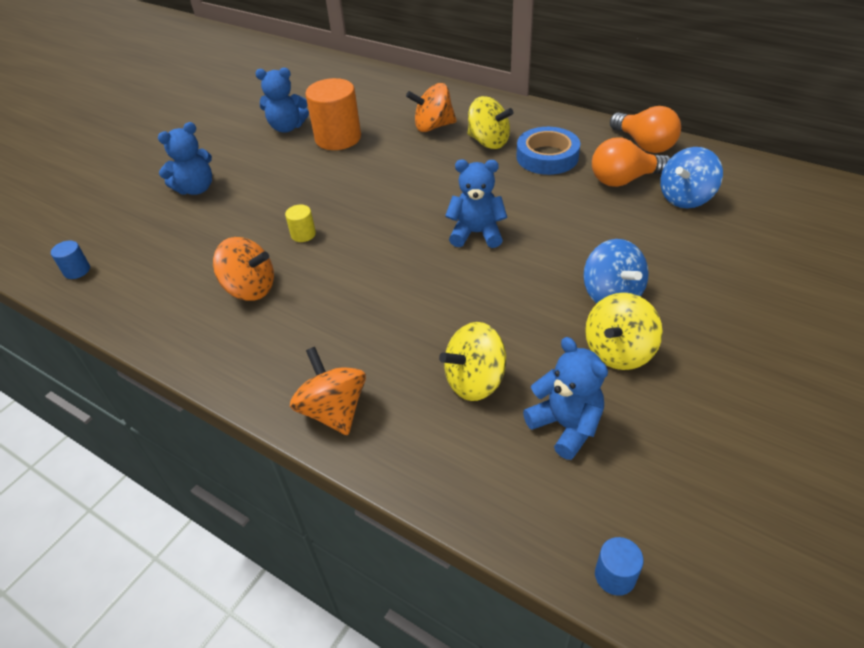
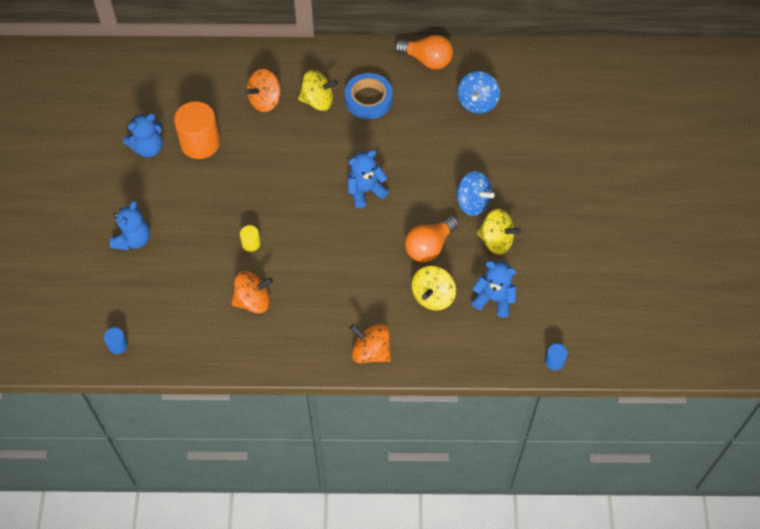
camera: 35 degrees left, 15 degrees up
(618, 351) = (496, 240): yellow spinning top -> yellow spinning top turned 75 degrees counterclockwise
(624, 180) = (431, 101): orange light bulb -> orange light bulb (429, 246)

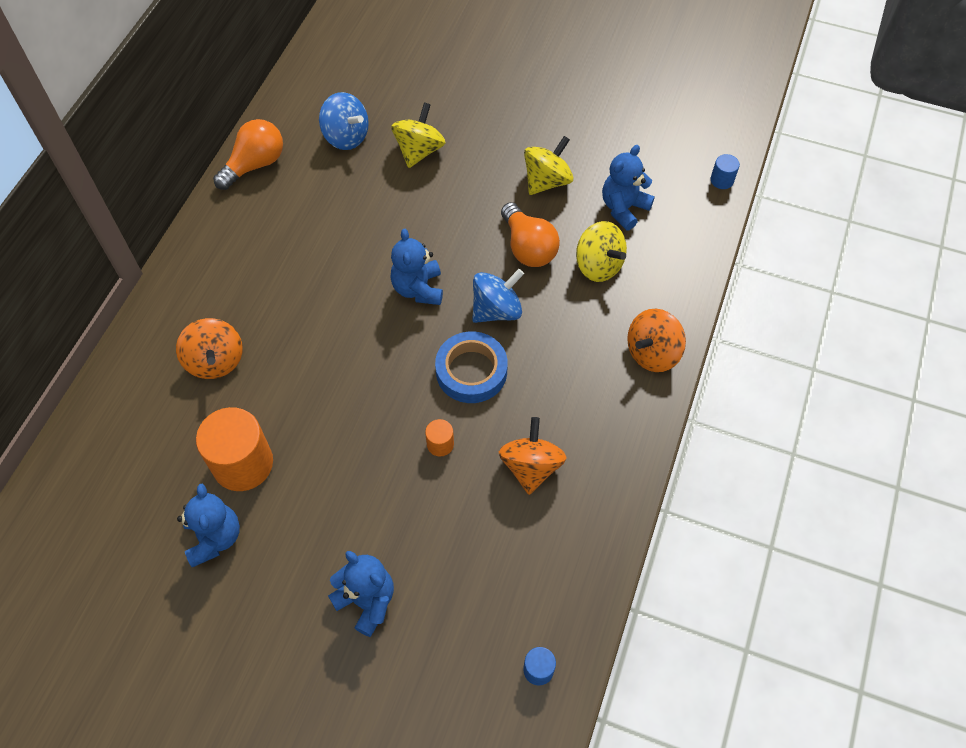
camera: 70 degrees left, 0 degrees up
(251, 243) = (440, 444): yellow cylinder -> orange cylinder
(318, 101) = (251, 299): yellow spinning top -> yellow spinning top (419, 151)
(368, 99) = (280, 243): blue tape -> blue tape (471, 371)
(473, 203) = (485, 186): blue spinning top -> blue spinning top (496, 310)

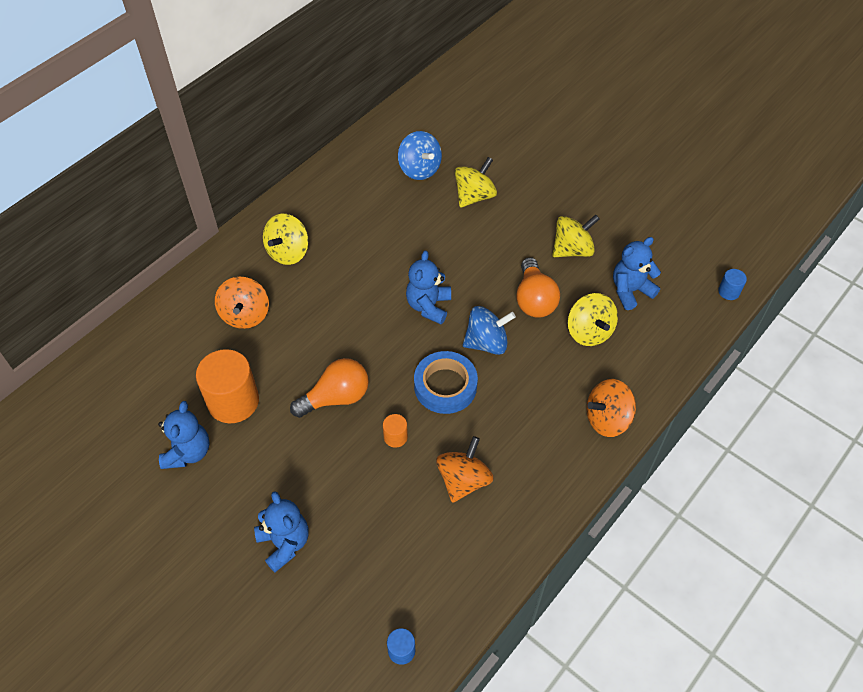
camera: 20 degrees right, 5 degrees down
(235, 274) = (288, 252): none -> yellow spinning top
(255, 165) = (338, 172): orange light bulb -> orange light bulb (336, 397)

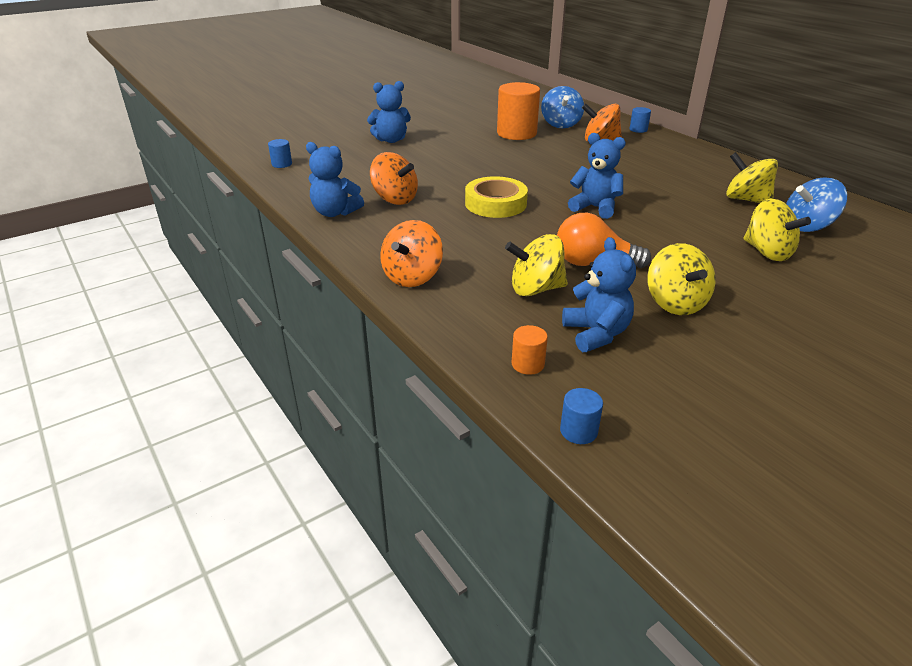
camera: 105 degrees right, 20 degrees down
(188, 452) = (480, 120): blue teddy bear -> blue teddy bear (335, 212)
(199, 281) = (638, 129): none -> blue cylinder
(288, 252) = (671, 159): yellow spinning top -> yellow spinning top (746, 200)
(336, 397) = (504, 163): orange light bulb -> none
(395, 437) = (454, 179): orange cylinder -> orange cylinder (528, 364)
(445, 386) = (495, 203): blue tape -> yellow tape
(487, 342) = (540, 229): blue spinning top -> blue spinning top (561, 124)
(607, 419) = (412, 277): orange spinning top -> orange spinning top turned 150 degrees counterclockwise

